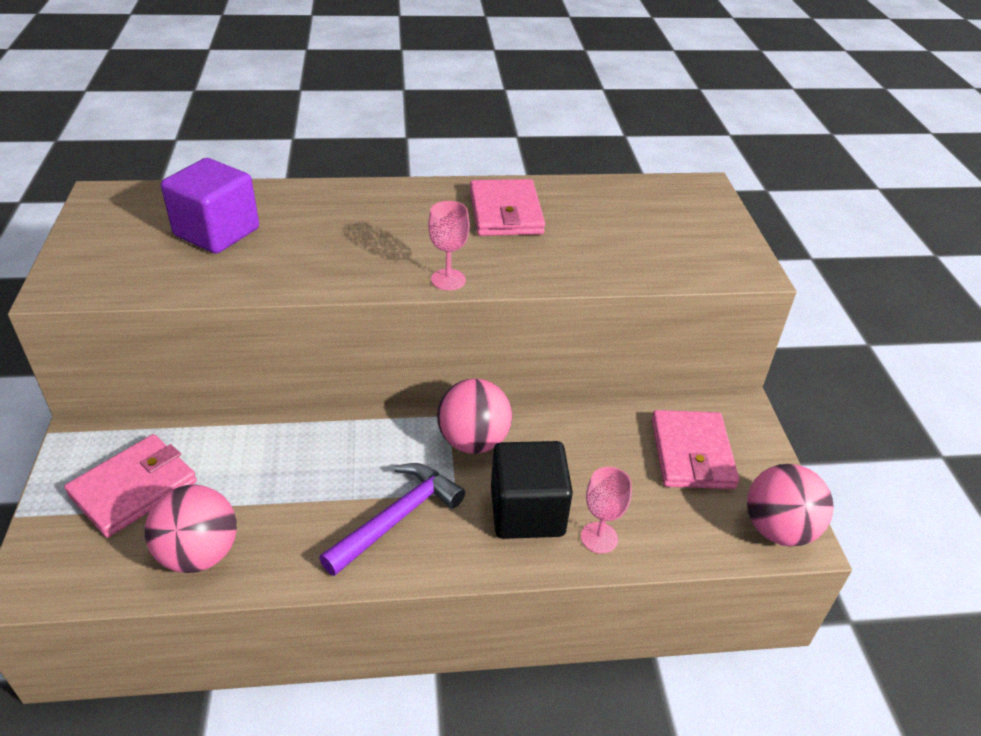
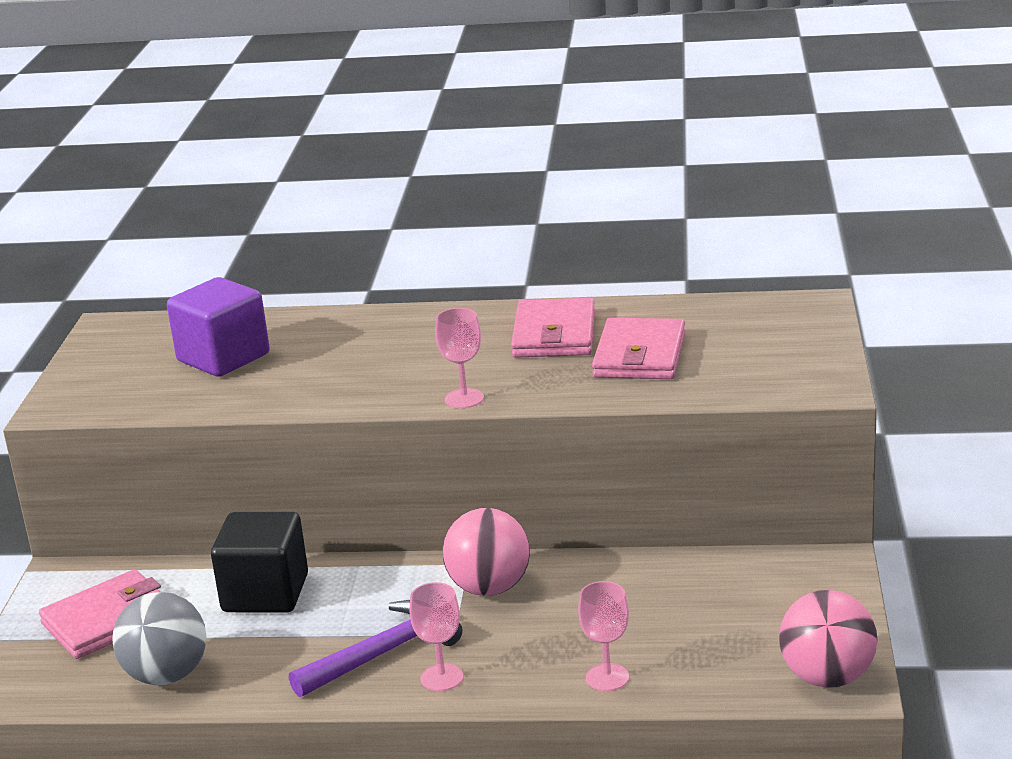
camera: 15 degrees right, 15 degrees down
(199, 554) = (167, 675): pink ball -> grey ball
(456, 544) = (441, 677): none -> pink goblet
(527, 512) = (531, 652): black cube -> black cube (265, 593)
(692, 453) = (751, 605): pink wallet -> pink wallet (640, 355)

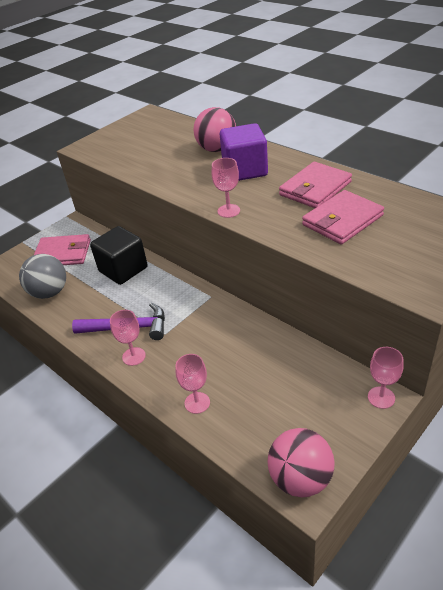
camera: 40 degrees right, 15 degrees up
(223, 358) = (166, 145): purple cube -> purple cube (245, 170)
(489, 588) = (205, 315): pink ball -> pink ball (217, 149)
(829, 564) = (381, 397): none -> pink goblet

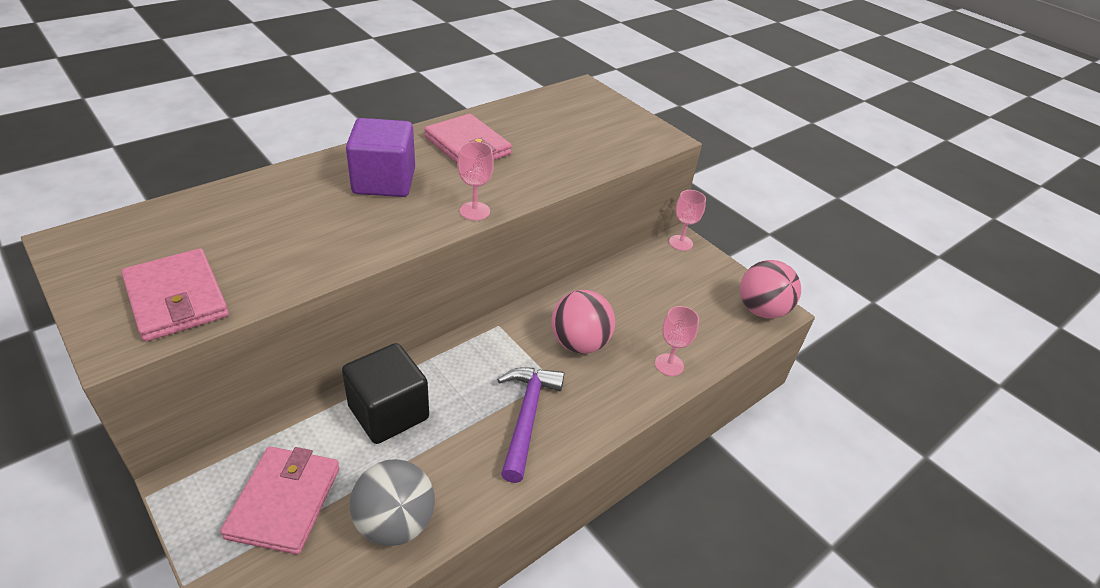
camera: 90 degrees left, 0 degrees up
(134, 356) = (583, 415): pink goblet -> none
(217, 149) = (301, 192): pink ball -> pink ball (579, 343)
(342, 220) = (540, 146): pink wallet -> pink wallet (177, 298)

